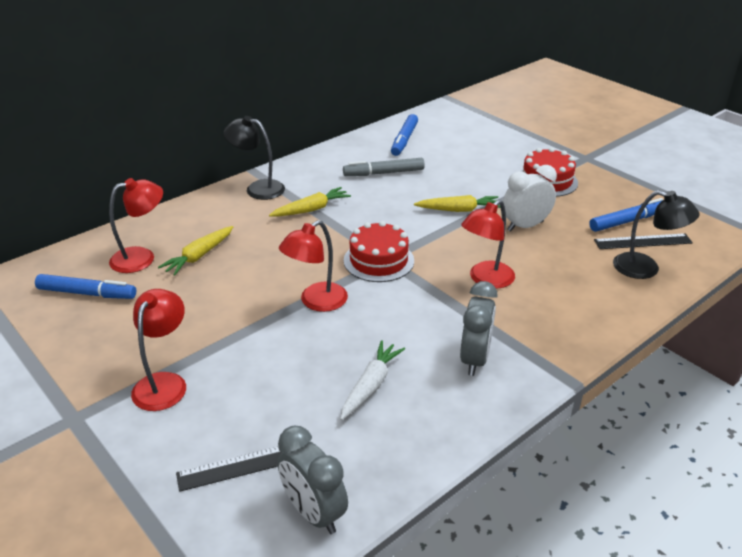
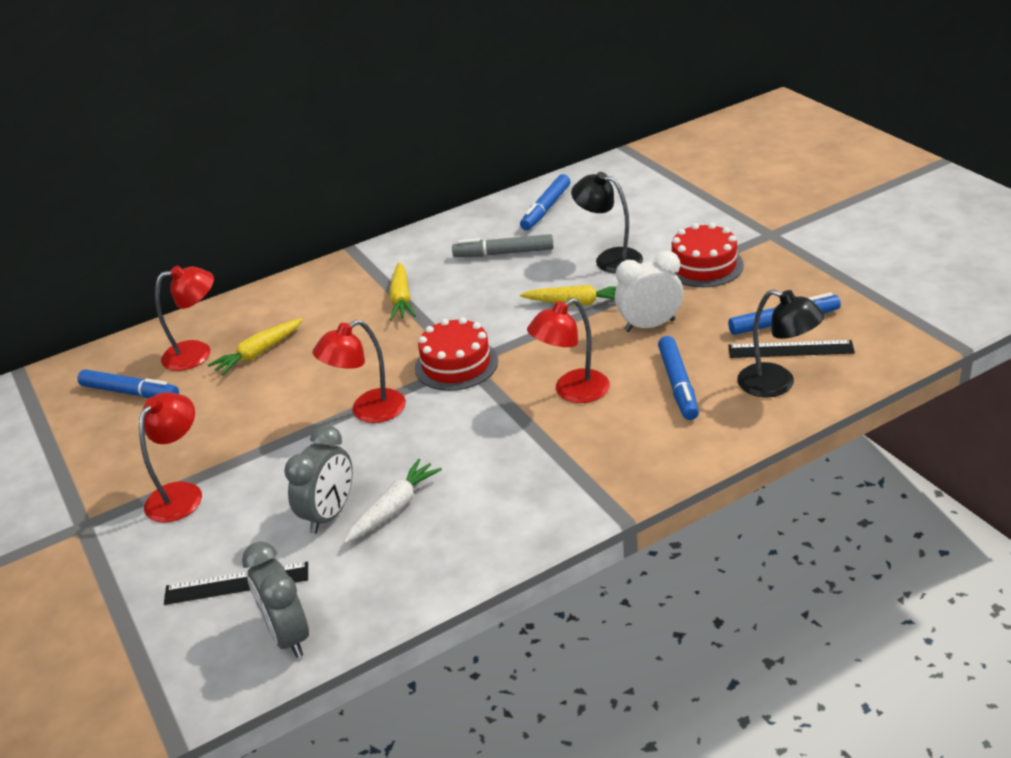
camera: 15 degrees right, 0 degrees up
(258, 188) = (349, 271): black lamp -> black lamp (609, 259)
(311, 209) = (401, 299): yellow carrot -> yellow carrot turned 105 degrees clockwise
(474, 359) = (520, 485): grey clock -> grey clock (329, 514)
(568, 271) = (678, 384): none -> blue marker

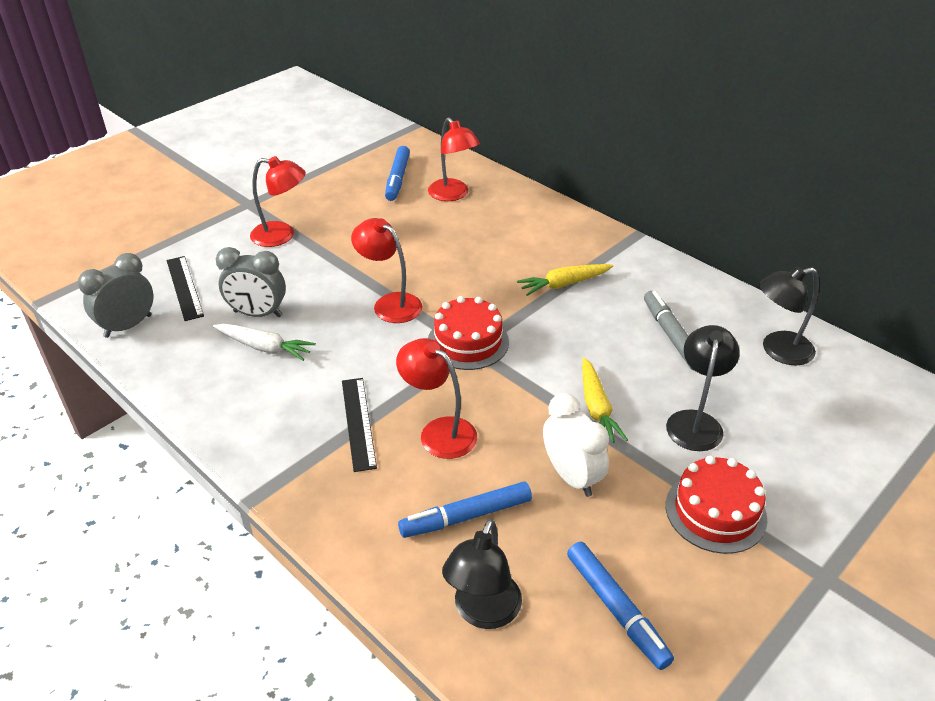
camera: 70 degrees right, 5 degrees up
(258, 353) = (460, 224): yellow carrot -> none
(546, 209) = (778, 351): blue marker -> black lamp
(790, 349) = (558, 621): black ruler -> black ruler (358, 423)

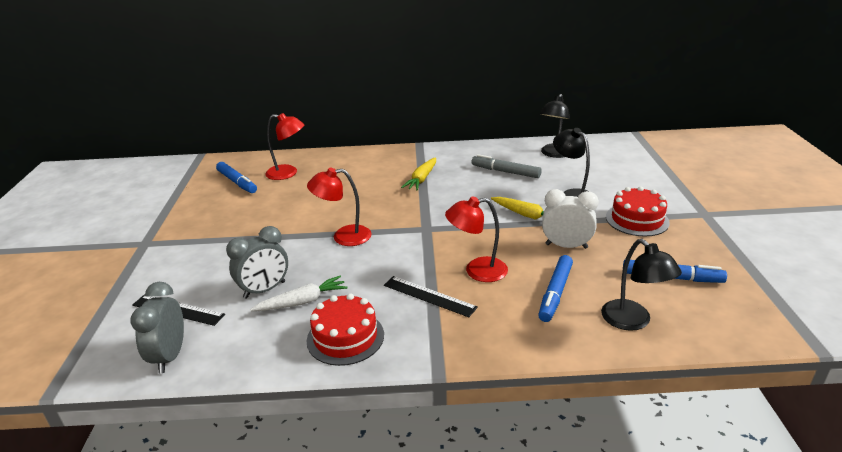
camera: 45 degrees left, 10 degrees down
(282, 235) = (205, 245): red lamp -> none
(468, 342) = (419, 227): red cake -> red cake (345, 337)

